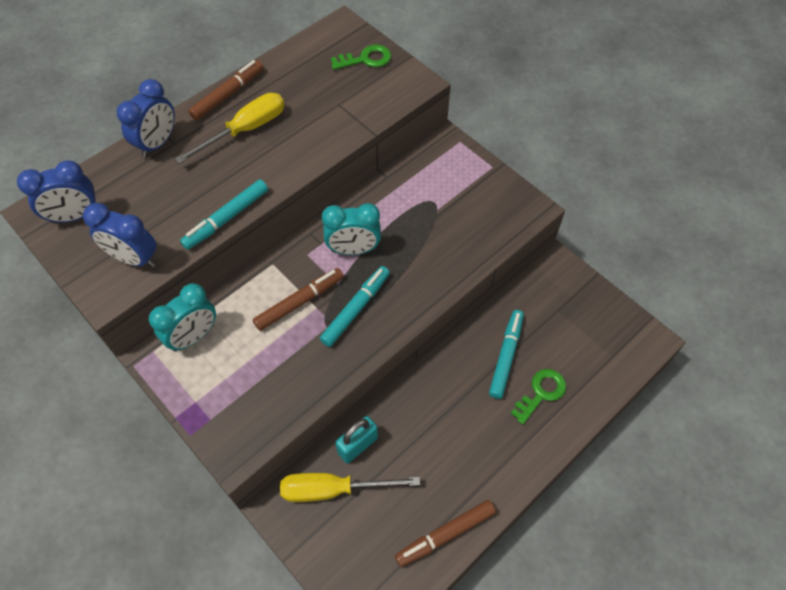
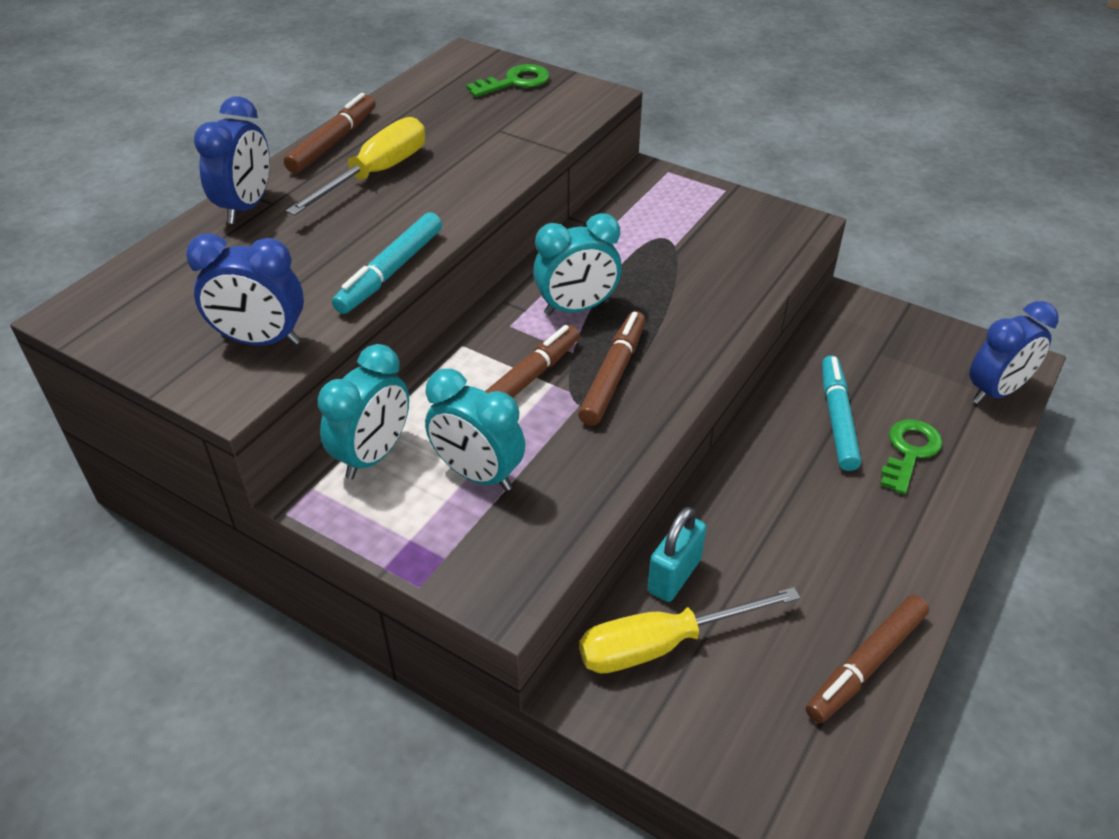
camera: 15 degrees left, 15 degrees down
(75, 216) = (142, 308): blue clock -> blue clock (996, 391)
(248, 365) = (477, 474): none -> turquoise clock
(355, 309) = (613, 375): turquoise marker -> brown marker

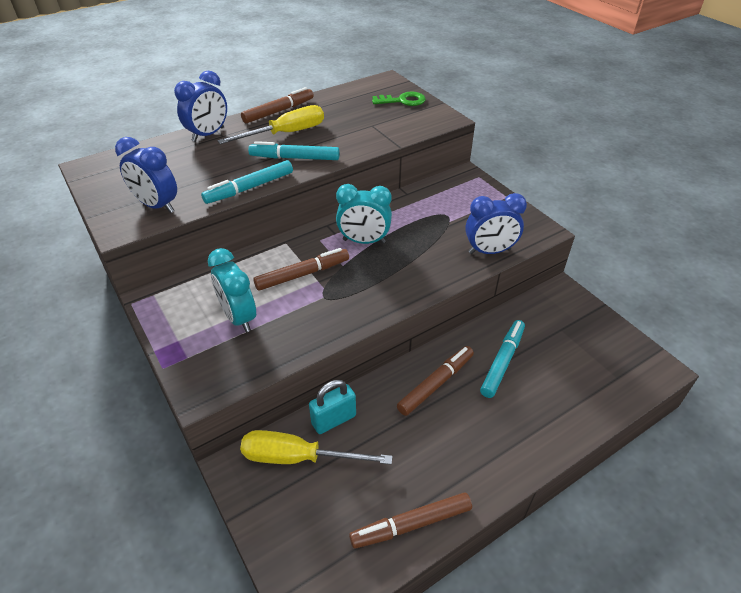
camera: 25 degrees right, 0 degrees up
(373, 455) = (195, 288): turquoise clock -> none
(423, 208) = (295, 158): none -> turquoise marker
(613, 375) = (355, 286): brown marker -> brown marker (435, 384)
(909, 452) = (536, 400): green key -> none
(996, 391) = (627, 382): blue clock -> blue clock (489, 251)

